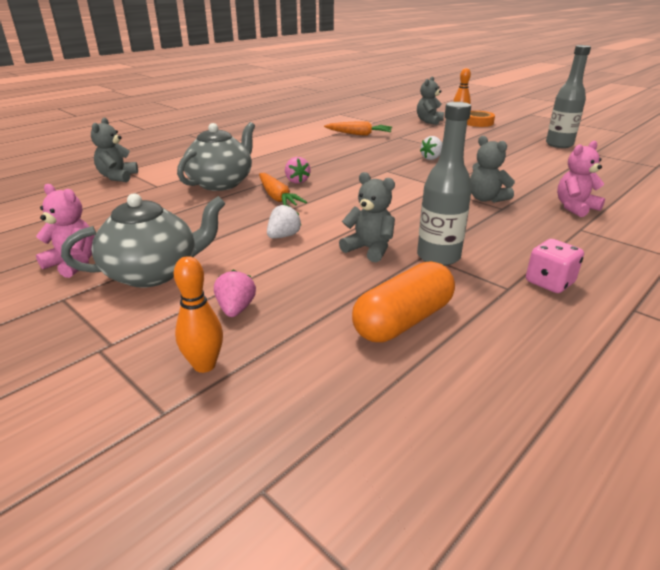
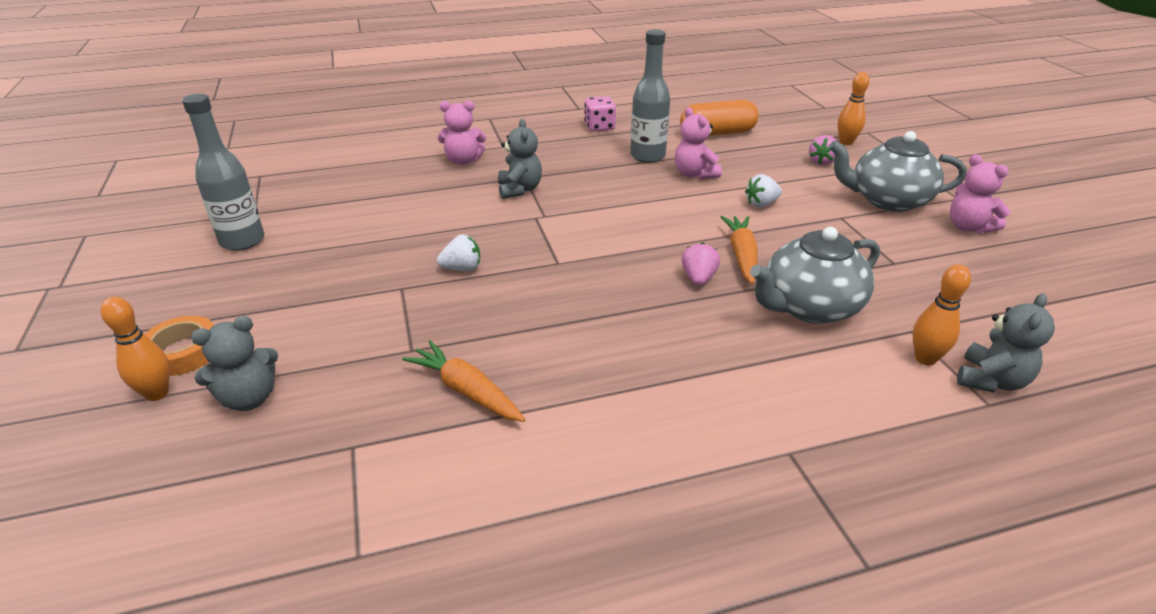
camera: 150 degrees left, 5 degrees up
(152, 177) = (925, 359): none -> orange bowling pin
(369, 249) = (694, 174): grey teddy bear -> pink teddy bear

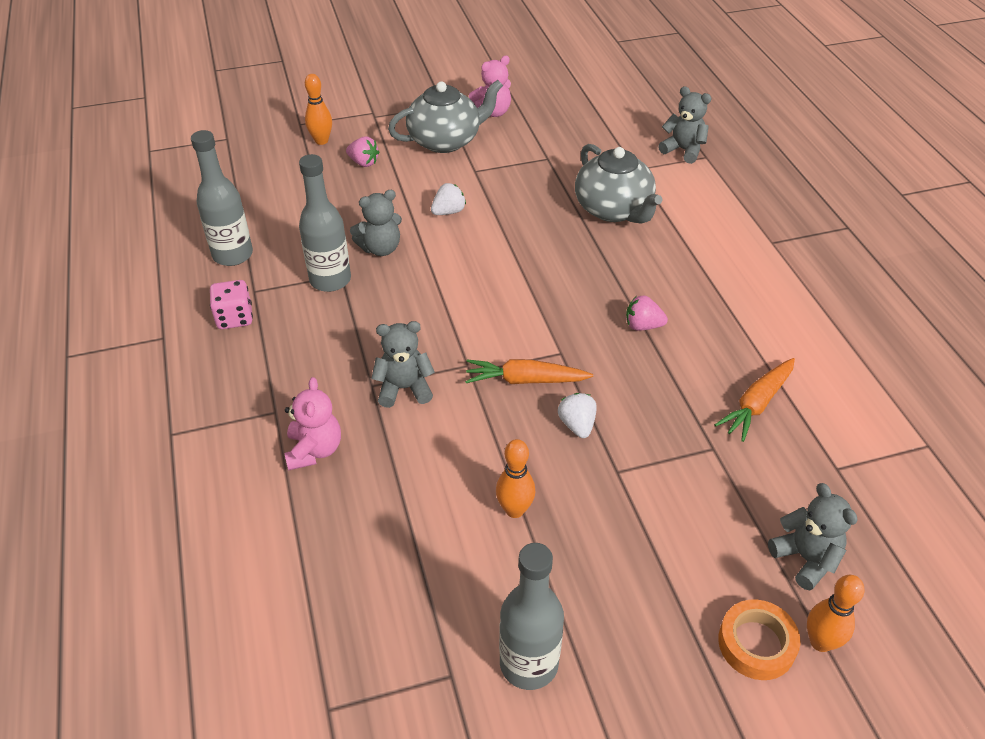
camera: 90 degrees left, 10 degrees up
(671, 121) = (233, 255): none -> grey bottle
(694, 174) = (380, 248): pink teddy bear -> grey teddy bear
(698, 278) = (579, 263): pink strawberry -> pink strawberry (643, 326)
(717, 133) = (278, 222): orange capsule -> none
(741, 255) = (541, 234): orange carrot -> orange carrot (525, 380)
(761, 204) = (448, 212): white strawberry -> white strawberry turned 105 degrees counterclockwise
(888, 200) = (445, 141): grey teapot -> grey teapot turned 120 degrees counterclockwise
(925, 359) = (666, 170): orange bowling pin -> orange bowling pin (514, 510)

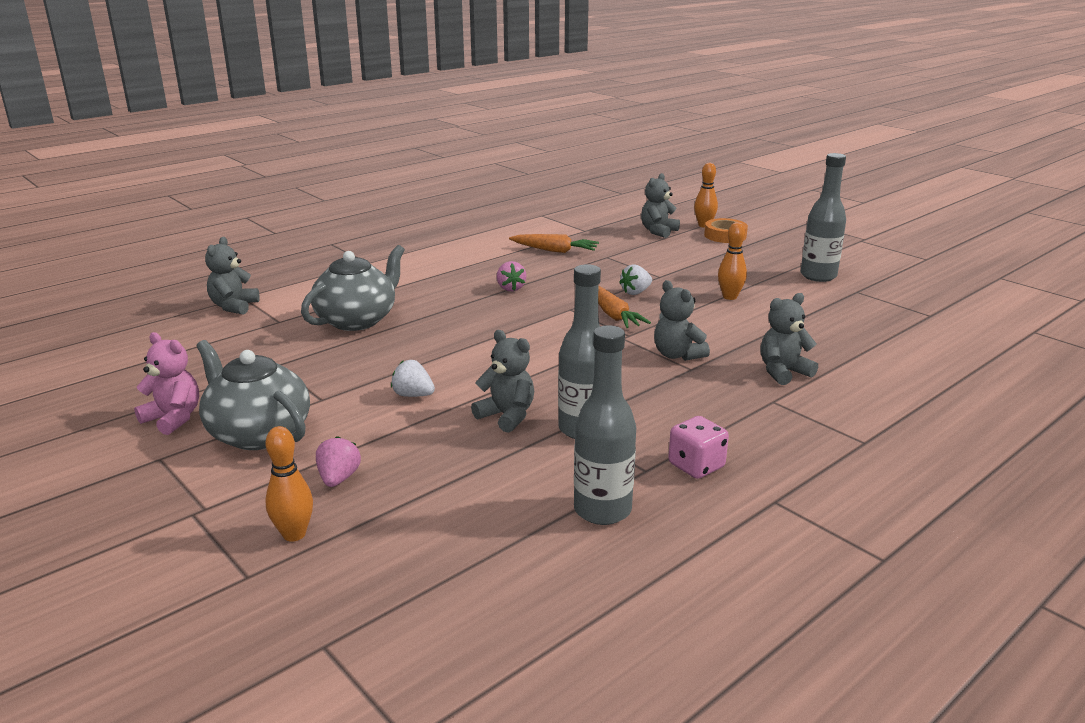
camera: 115 degrees left, 20 degrees down
(314, 450) = (783, 372): pink teddy bear -> grey teddy bear

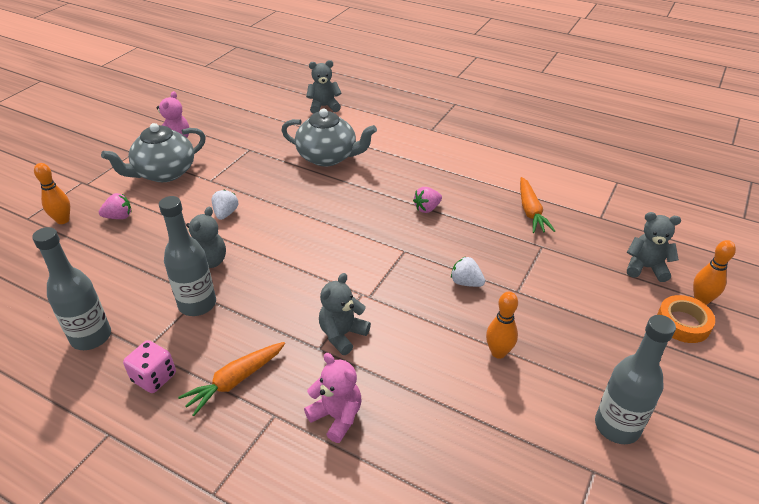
camera: 70 degrees right, 15 degrees up
(258, 433) = (164, 173): grey teapot -> grey teapot turned 150 degrees counterclockwise
(613, 315) = (406, 279): orange carrot -> orange carrot (235, 381)
(783, 372) = (336, 417): grey teddy bear -> pink teddy bear

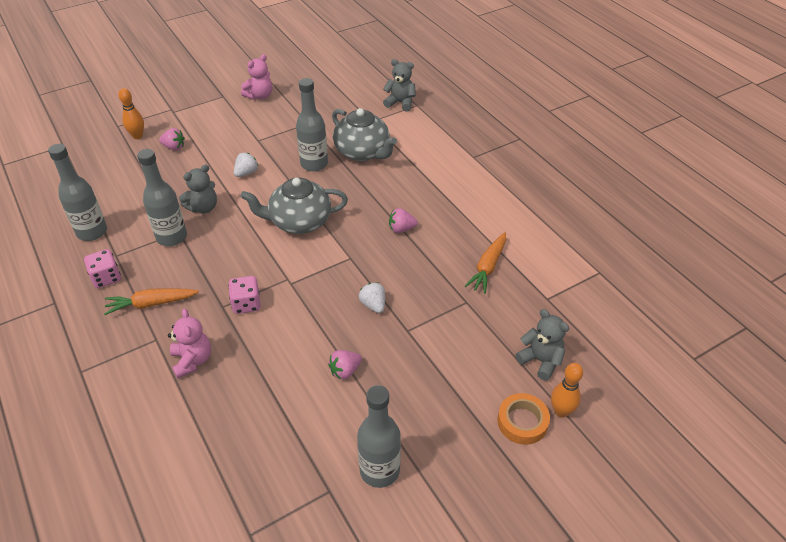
camera: 30 degrees right, 5 degrees up
(164, 173) = (231, 122): grey teapot -> grey teapot (299, 222)
(290, 182) = (314, 164): none -> grey bottle
(342, 335) = (246, 304): grey teddy bear -> pink dice
(498, 352) = (345, 371): orange bowling pin -> pink strawberry

